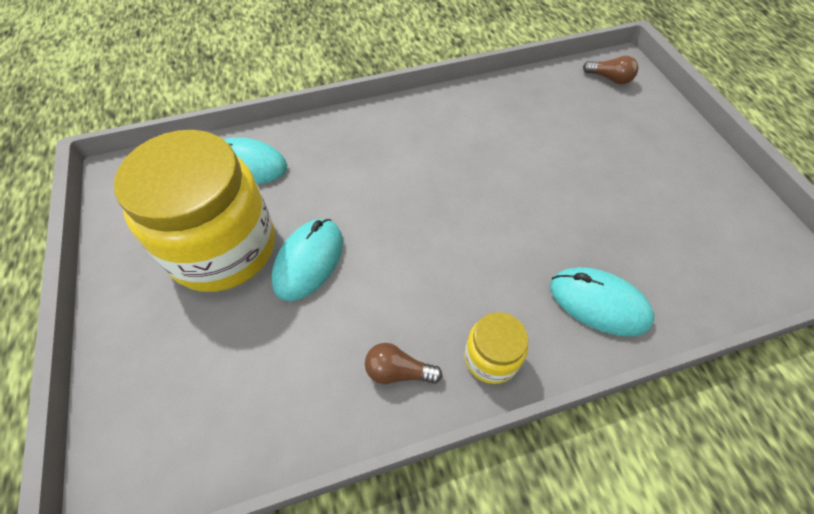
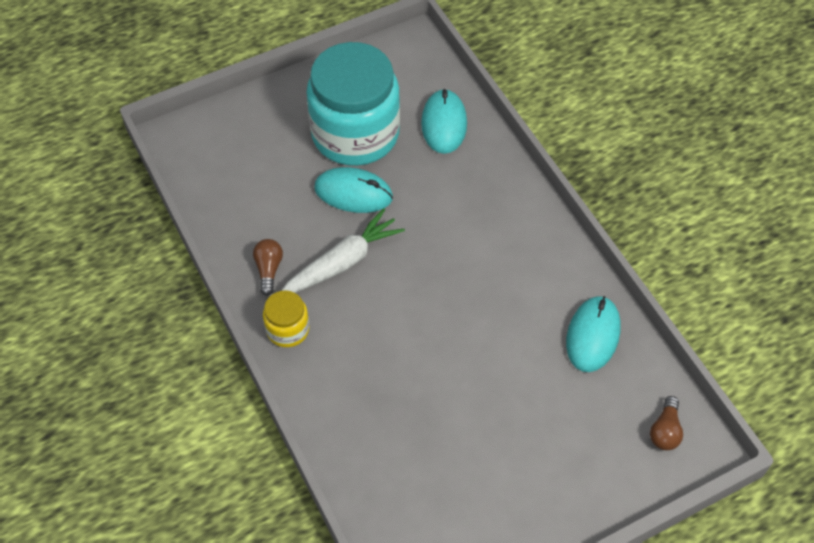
camera: 80 degrees right, 0 degrees up
(223, 247) = (355, 134): yellow jar -> turquoise jar
(404, 285) = (342, 262): none -> white carrot
(599, 303) = (349, 407): turquoise mouse -> turquoise mouse (593, 335)

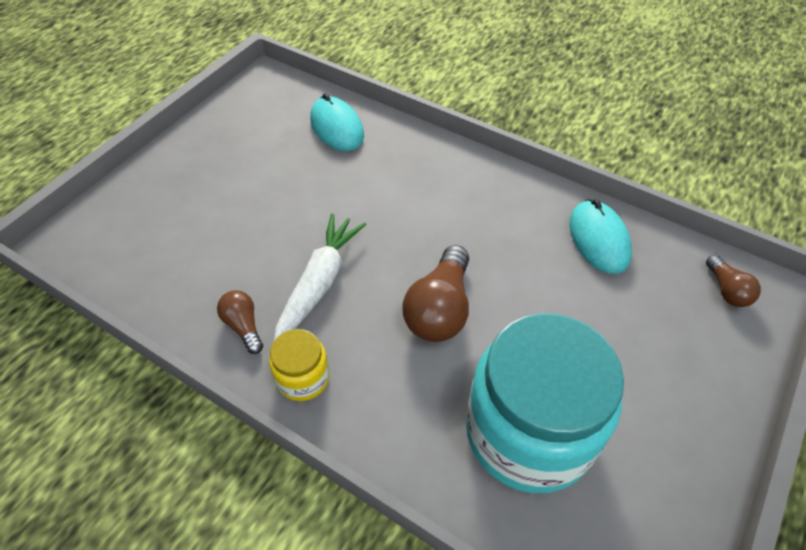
camera: 30 degrees left, 5 degrees down
(353, 193) = (289, 216): turquoise mouse -> none
(355, 134) = (258, 166): turquoise jar -> turquoise jar (529, 432)
(419, 328) = (439, 309): none -> brown light bulb

